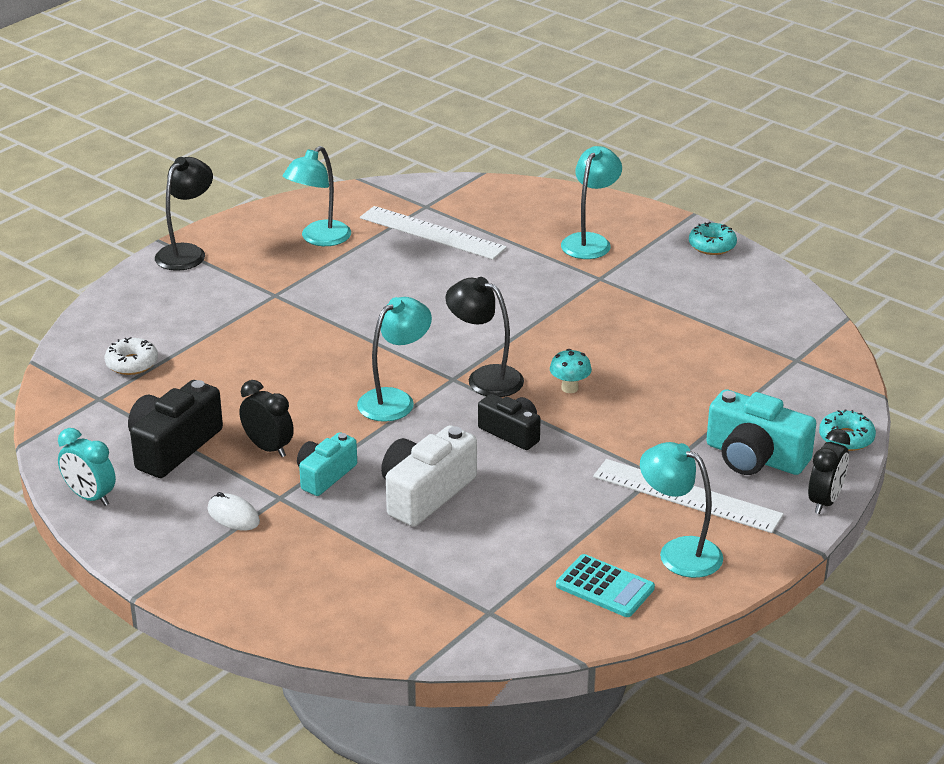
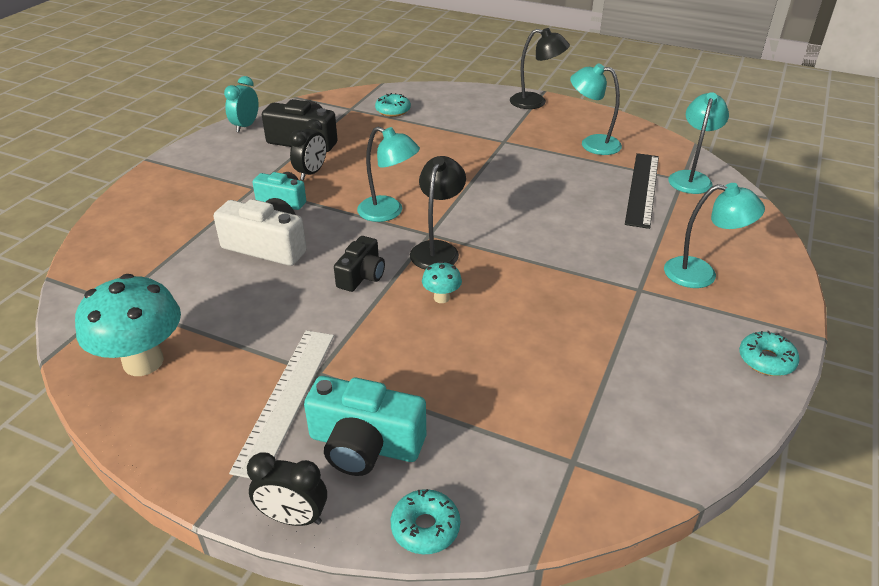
camera: 75 degrees right, 5 degrees up
(132, 363) = (393, 111): white donut -> turquoise donut
(233, 516) = (231, 175): white mouse -> none
(432, 233) = (642, 189): white ruler -> black ruler
(605, 587) = (143, 362): turquoise calculator -> turquoise mushroom
(679, 552) = (195, 404): turquoise lamp -> turquoise lamp (691, 178)
(755, 457) = (365, 444): turquoise camera -> turquoise camera turned 90 degrees counterclockwise

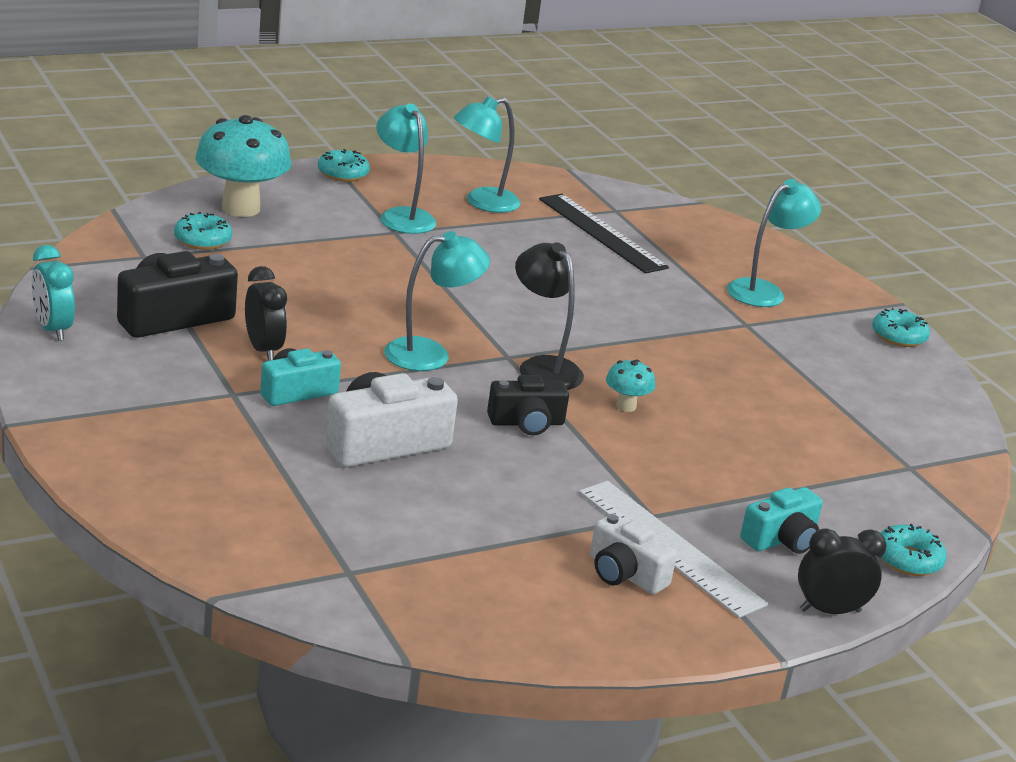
camera: 55 degrees left, 10 degrees down
(143, 362) = (498, 597): turquoise mushroom -> turquoise mushroom (240, 208)
(229, 396) = (625, 574): none -> white camera
(293, 518) = (829, 611): black clock -> black clock turned 150 degrees counterclockwise
(362, 275) = (526, 423): black camera -> black camera turned 105 degrees clockwise
(365, 444) = (781, 539): turquoise camera -> turquoise camera, size x0.64
(535, 102) = (343, 173): black lamp -> turquoise donut
(691, 178) = (620, 206): turquoise lamp -> turquoise lamp (402, 216)

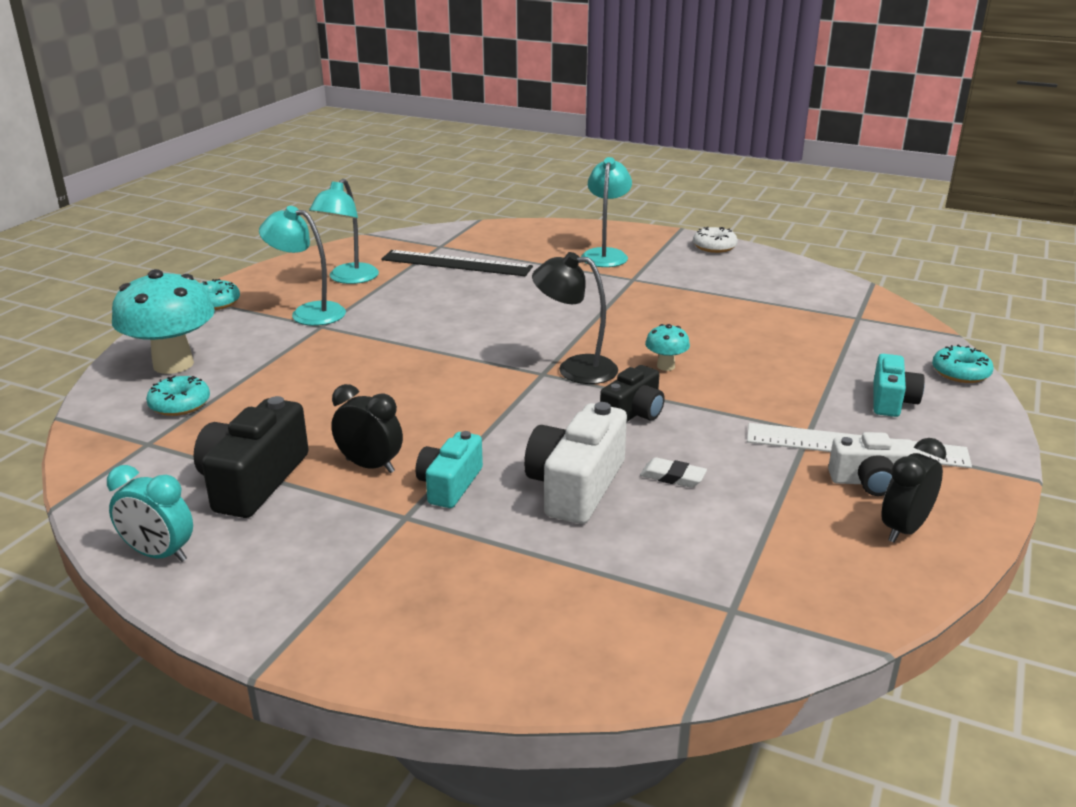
camera: 35 degrees left, 0 degrees up
(430, 354) = (492, 400): turquoise lamp -> none
(469, 479) = (673, 477): none -> white eraser
(829, 611) = (994, 430): black clock -> black clock (904, 529)
(898, 336) = (714, 247): turquoise donut -> white donut

